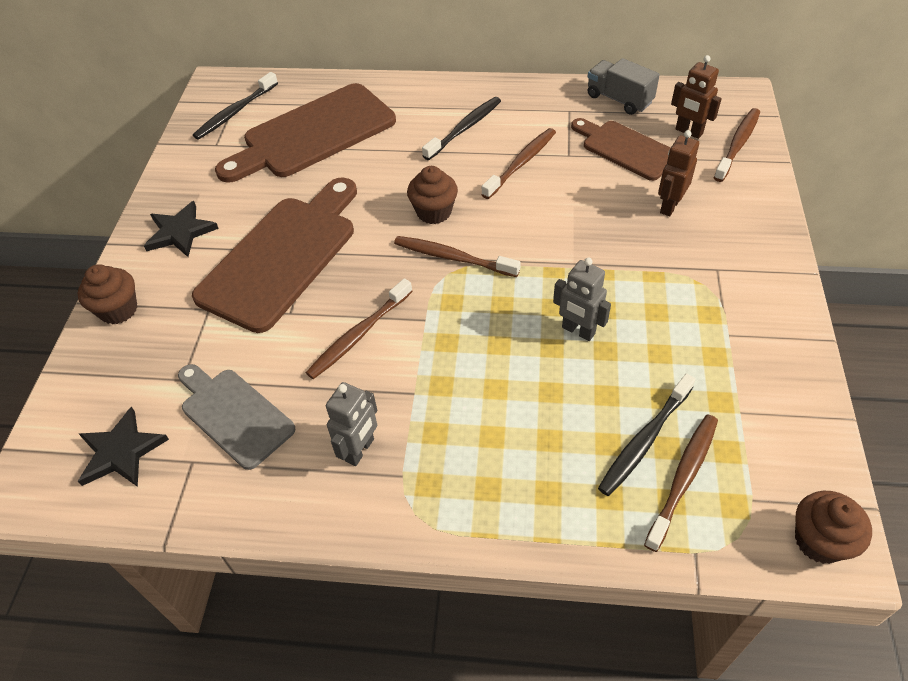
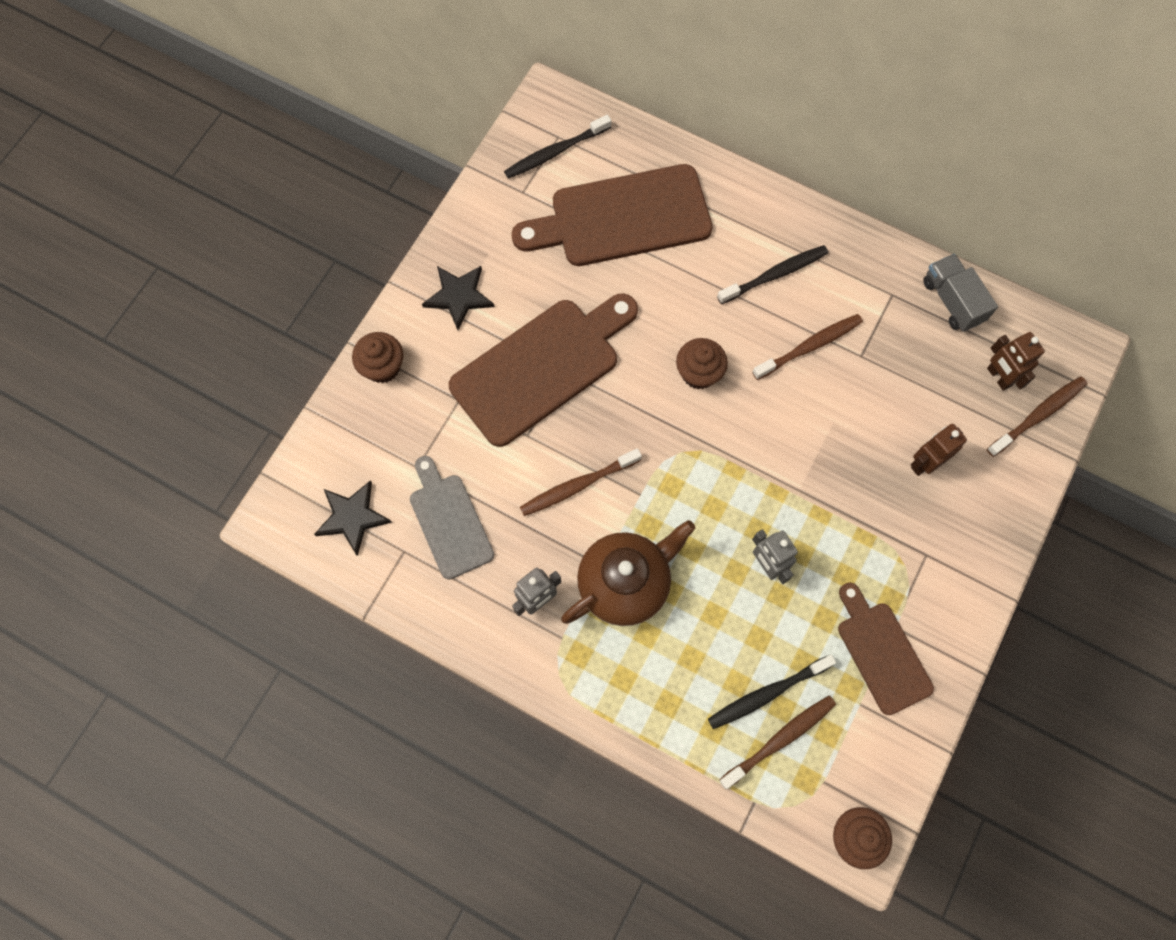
camera: 20 degrees right, 20 degrees up
(446, 399) = (625, 583): none -> brown teapot
(453, 258) = (694, 436): brown toothbrush -> none
(625, 148) = (922, 372): brown cutting board -> brown cutting board (881, 652)

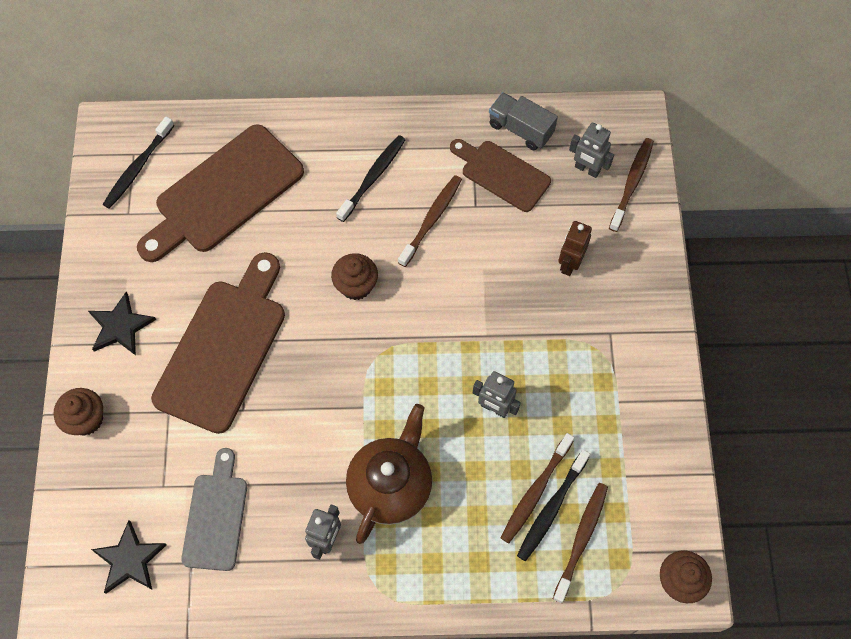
camera: 30 degrees left, 5 degrees down
(449, 521) = (216, 516): grey cutting board -> grey cutting board turned 60 degrees clockwise
(578, 485) = (308, 427): brown toothbrush -> brown toothbrush (535, 491)
(881, 652) = (619, 426): brown cutting board -> brown cutting board (502, 174)
(998, 377) = (587, 169): brown robot -> grey robot

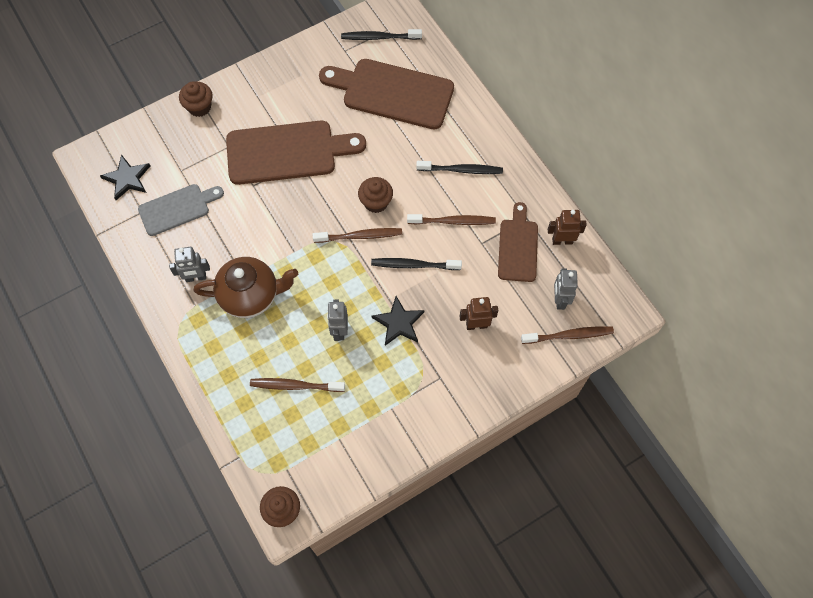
camera: 60 degrees right, 0 degrees up
(120, 326) = (268, 90): black star -> black star (399, 322)
(520, 129) = (562, 241): grey truck -> brown robot
(552, 508) = (289, 402): black toothbrush -> black toothbrush (414, 265)
(581, 540) = (277, 431): brown toothbrush -> brown toothbrush (359, 236)

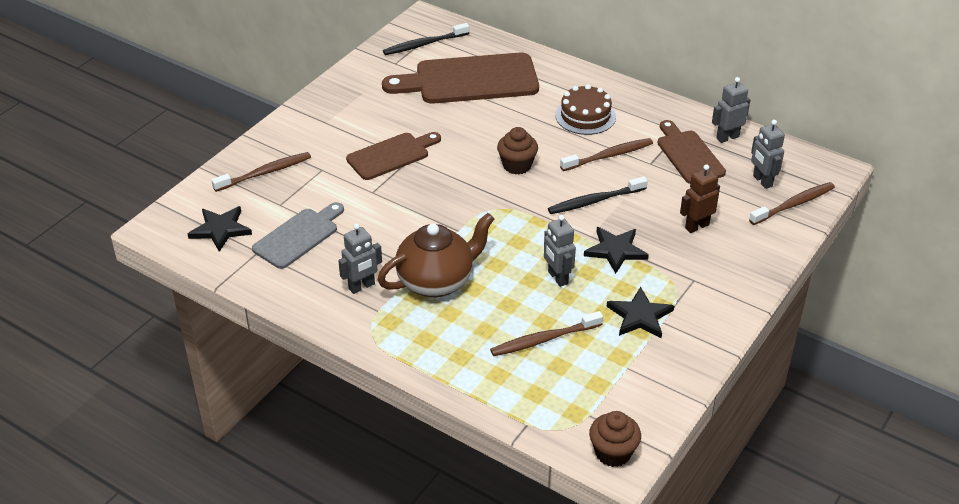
camera: 25 degrees left, 25 degrees down
(199, 107) = (265, 148): brown cupcake -> none
(287, 152) = (391, 155): brown cutting board -> brown cutting board, size x0.60
(359, 236) = (520, 196): brown toothbrush -> brown toothbrush (264, 173)
(377, 395) = (640, 316): none -> black star
(461, 170) = (585, 116): black toothbrush -> brown cake
(562, 241) = (727, 137): brown robot -> grey robot

